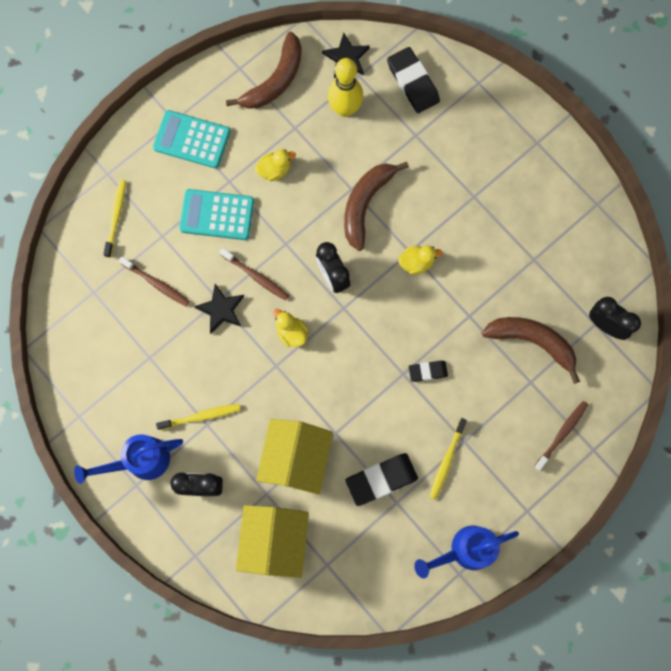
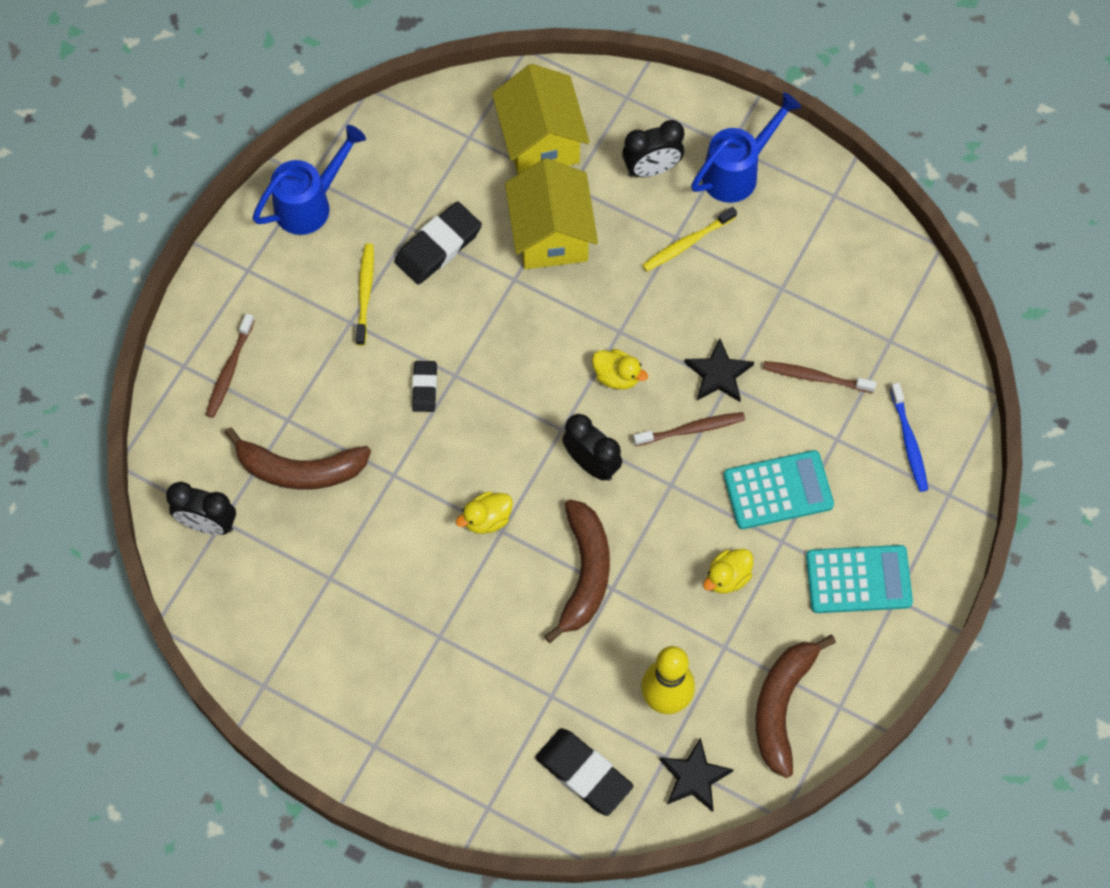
camera: 160 degrees right, 10 degrees down
(116, 217) = (909, 442): yellow toothbrush -> blue toothbrush
(256, 276) = (691, 429): brown toothbrush -> brown toothbrush turned 150 degrees clockwise
(427, 371) = (424, 388): black eraser -> black eraser turned 60 degrees counterclockwise

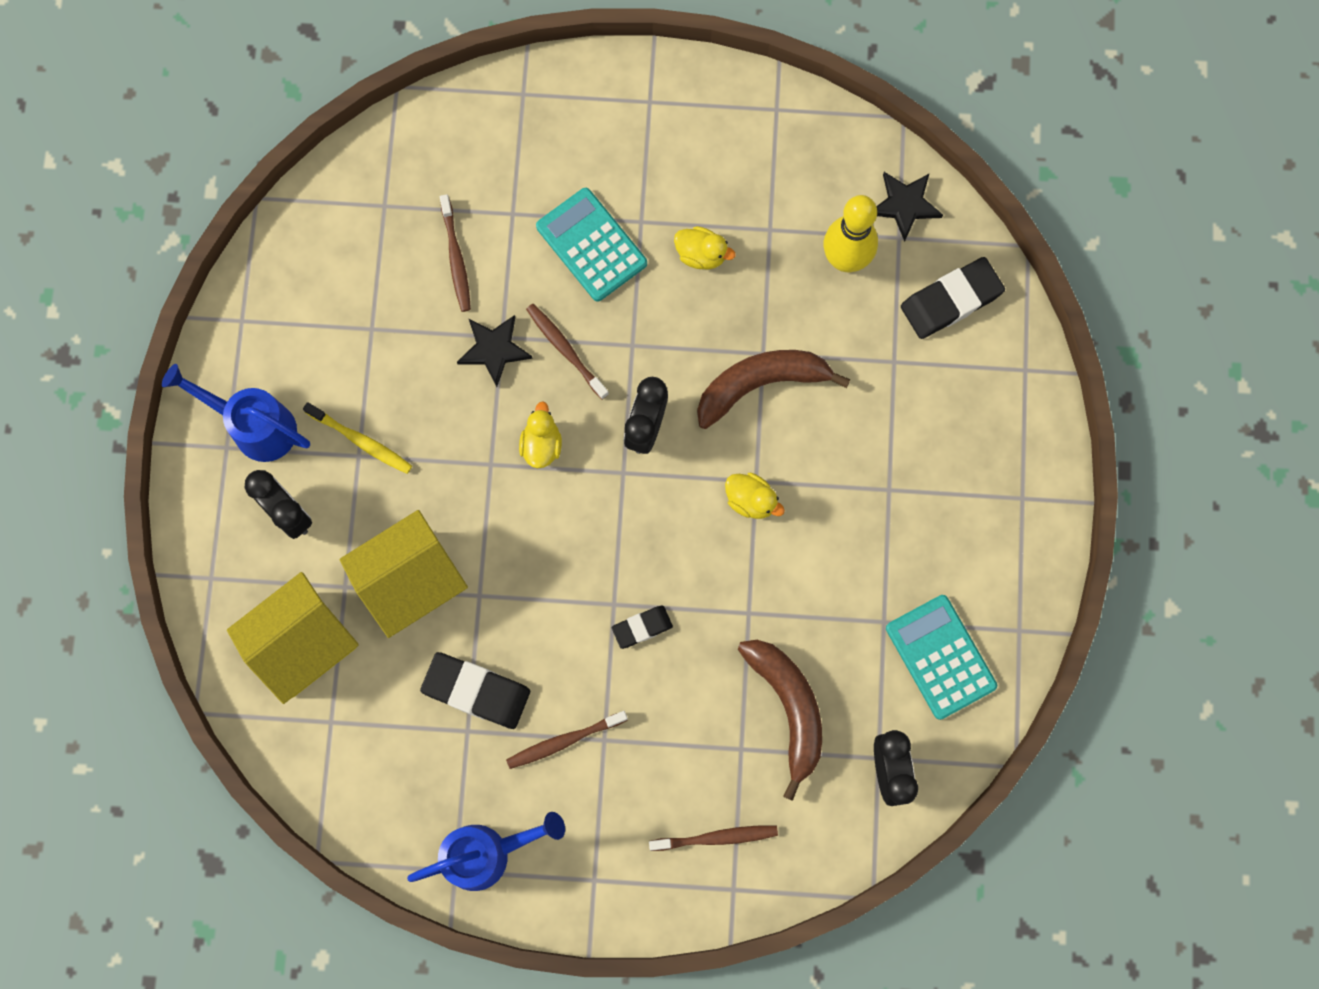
camera: 115 degrees left, 10 degrees up
(310, 204) = (486, 853): blue watering can -> blue watering can turned 135 degrees clockwise
(365, 293) = (564, 741): yellow toothbrush -> brown toothbrush
(583, 773) = (951, 300): black eraser -> black eraser turned 45 degrees clockwise
(781, 706) = (801, 158): brown banana -> none
(858, 579) = (647, 140): turquoise calculator -> turquoise calculator (940, 657)
(909, 442) = (485, 148): blue toothbrush -> none

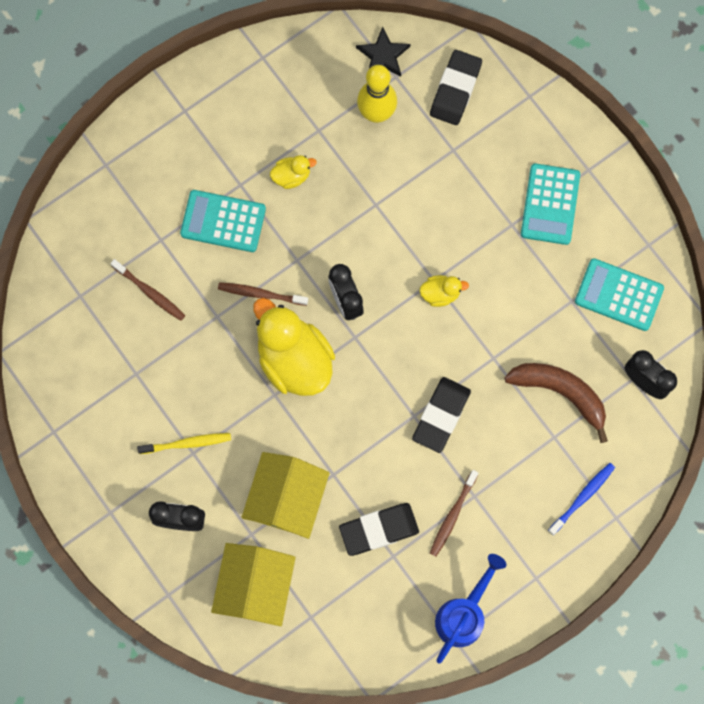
camera: 40 degrees left, 0 degrees up
(255, 426) = (116, 486): blue watering can -> none
(494, 349) = (219, 327): black star -> none
(541, 445) = (294, 359): yellow duck -> yellow duck, size x2.20
(642, 627) = (441, 415): black eraser -> black eraser, size x1.75
(716, 838) = (582, 497): brown toothbrush -> blue toothbrush
(761, 384) = (389, 223): brown banana -> none
(949, 501) = (550, 204): none -> turquoise calculator

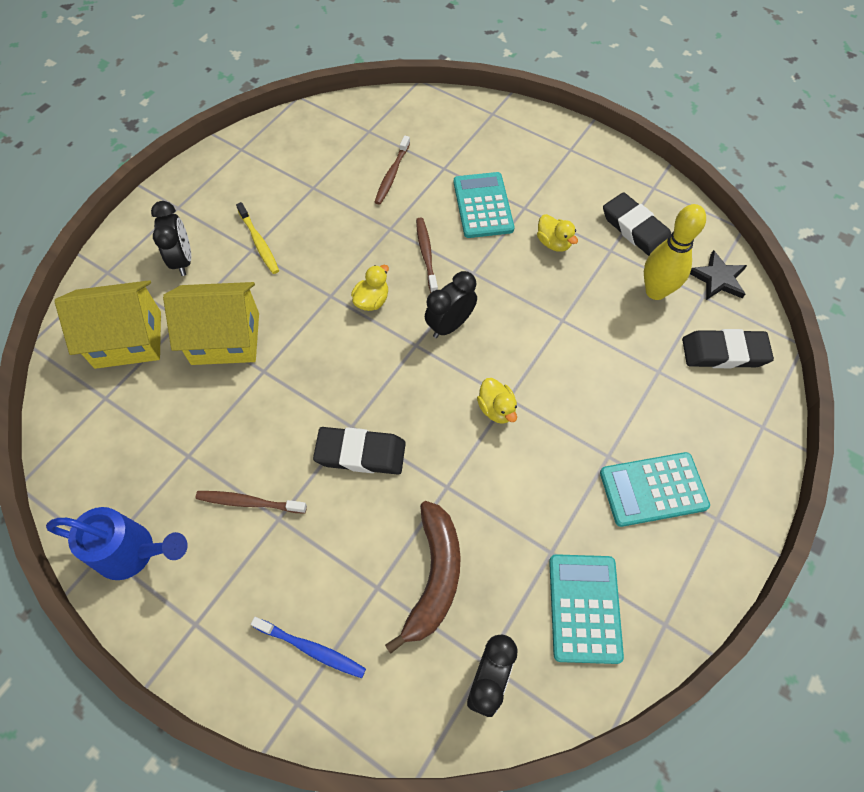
camera: 70 degrees right, 15 degrees down
(294, 359) = (372, 301): yellow duck -> yellow duck, size x0.45
(379, 529) = (214, 432): black eraser -> black eraser (636, 229)

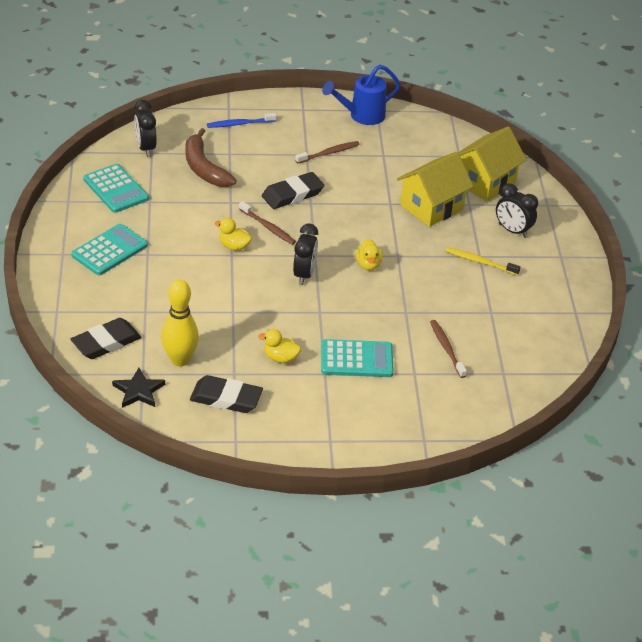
camera: 140 degrees right, 20 degrees down
(426, 254) = (363, 307): brown toothbrush -> brown toothbrush (268, 227)
(483, 205) = (356, 359): turquoise calculator -> turquoise calculator turned 45 degrees counterclockwise

